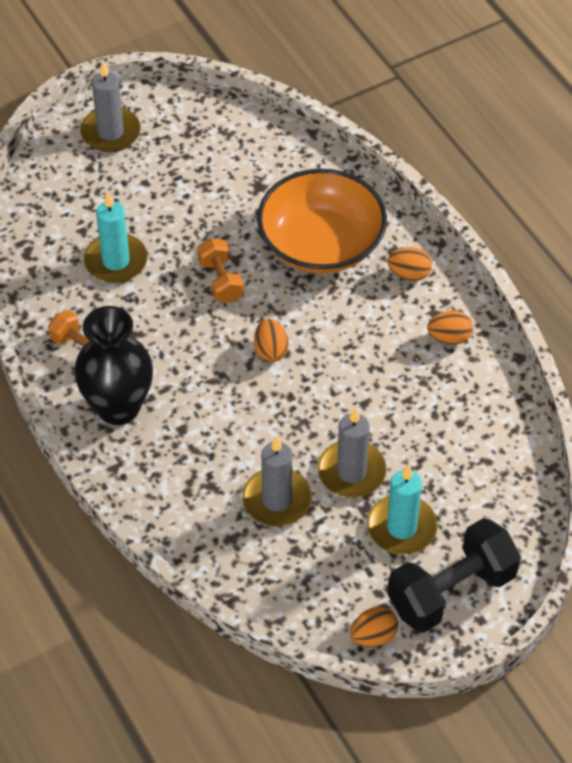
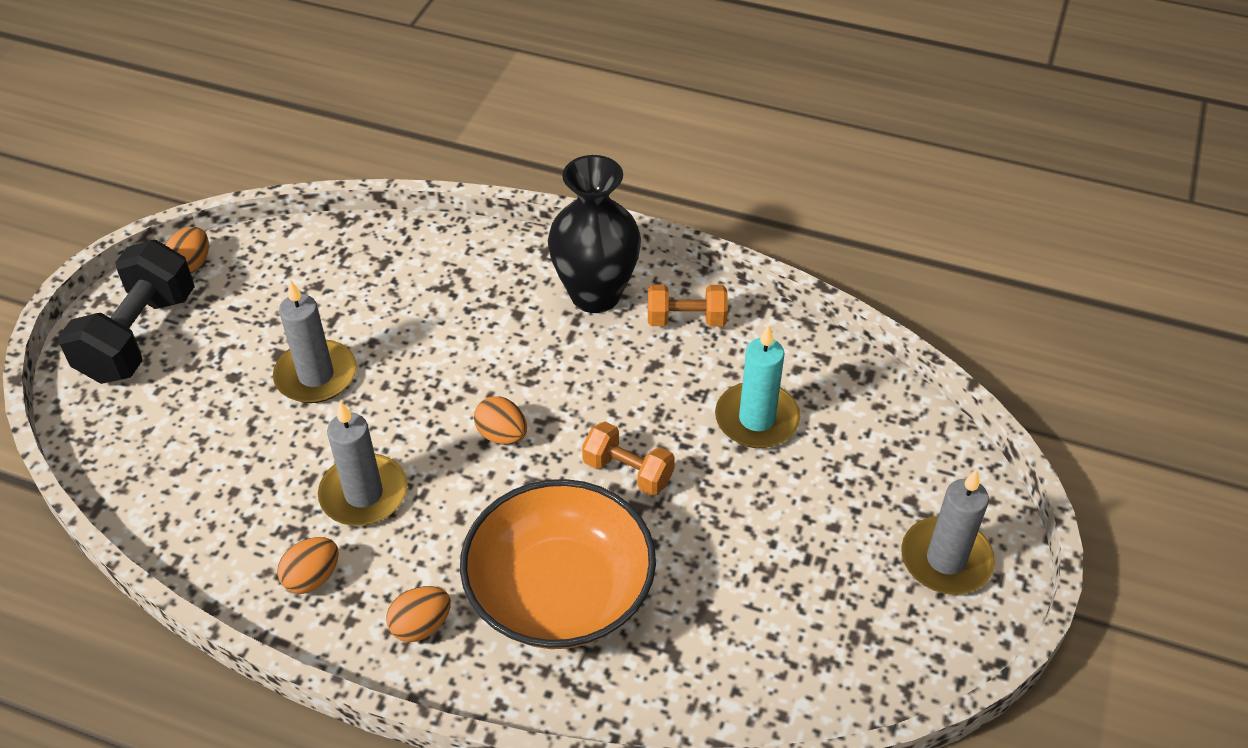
camera: 140 degrees right, 5 degrees down
(277, 500) = (370, 311): grey candle -> grey candle (364, 494)
(401, 527) = (227, 358): turquoise candle -> none

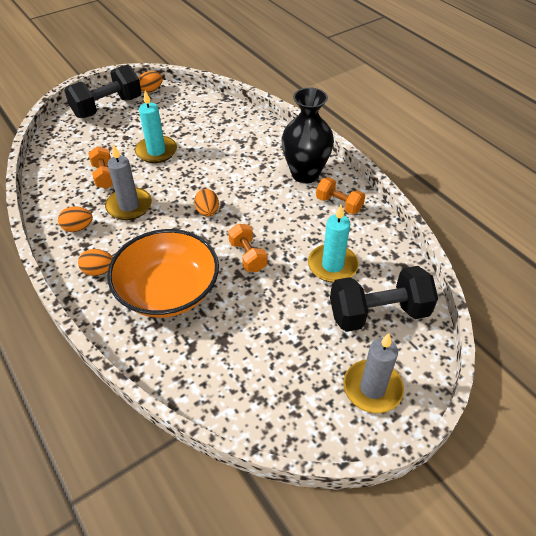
camera: 35 degrees right, 0 degrees up
(267, 465) = (104, 176): none -> orange dumbbell
(316, 375) = (156, 151): grey candle -> turquoise candle
(871, 454) = (378, 313): none -> black dumbbell

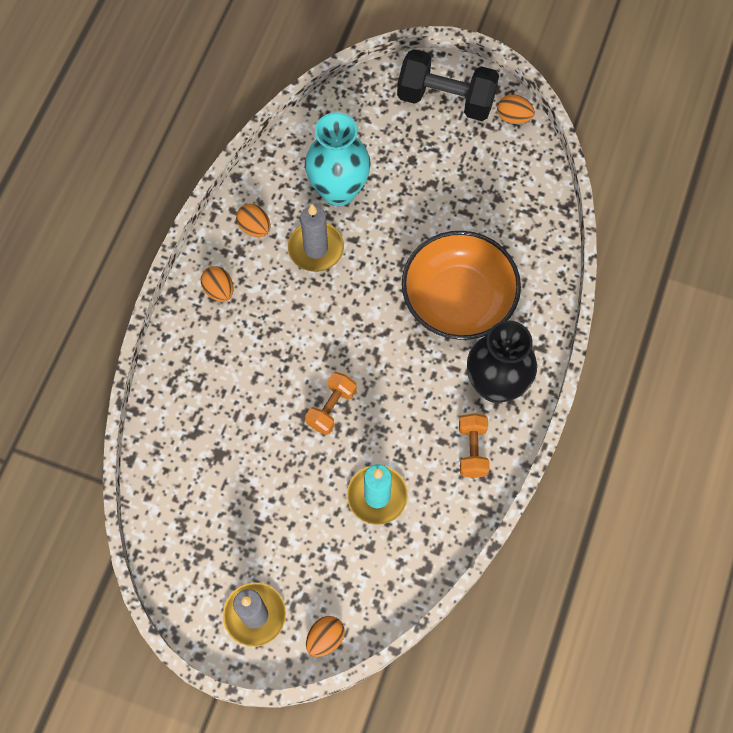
camera: 55 degrees right, 20 degrees up
(104, 176) = (338, 190): orange dumbbell -> turquoise vase
(156, 151) = (413, 208): turquoise candle -> none
(168, 290) = (239, 367): orange bowl -> orange bowl (458, 299)
(207, 212) = (363, 327): orange egg -> orange egg (325, 638)
(378, 313) = (345, 575): black dumbbell -> none

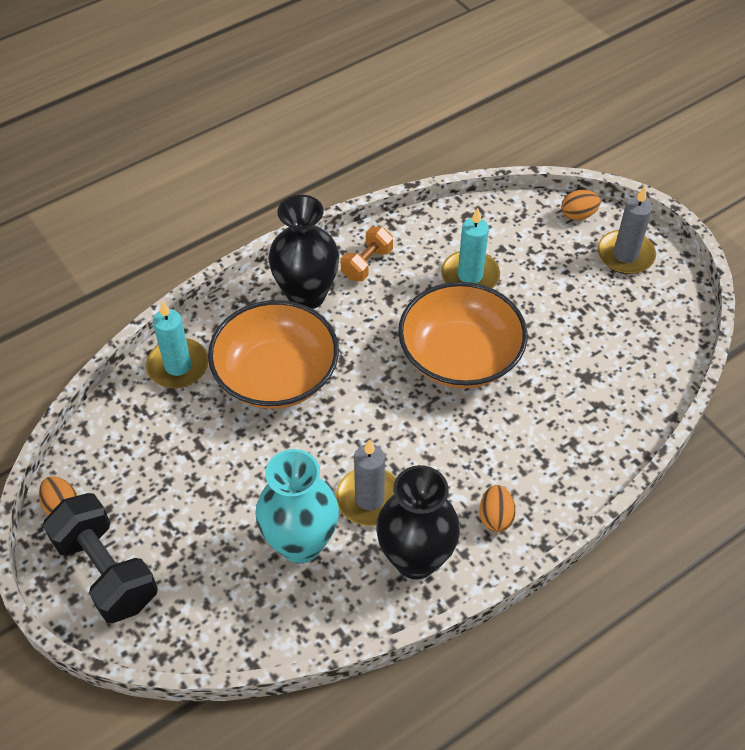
camera: 145 degrees left, 15 degrees down
(255, 227) = (415, 559): orange egg -> black vase
(331, 408) = (460, 356): orange dumbbell -> orange bowl
(535, 259) = (178, 366): none -> turquoise candle

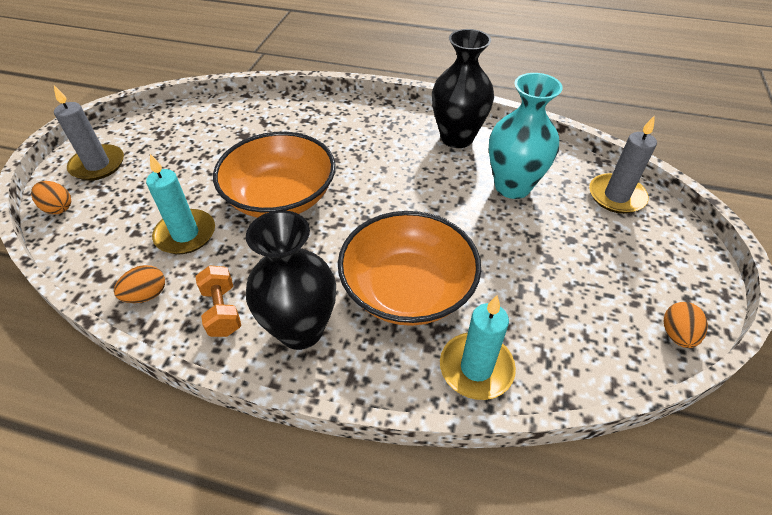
camera: 130 degrees left, 5 degrees down
(106, 571) = (664, 264): black dumbbell -> none
(367, 264) = (222, 311): orange dumbbell -> orange dumbbell turned 75 degrees clockwise
(369, 499) = (445, 176): grey candle -> grey candle (616, 196)
(495, 517) = (392, 124): orange egg -> orange egg (146, 295)

